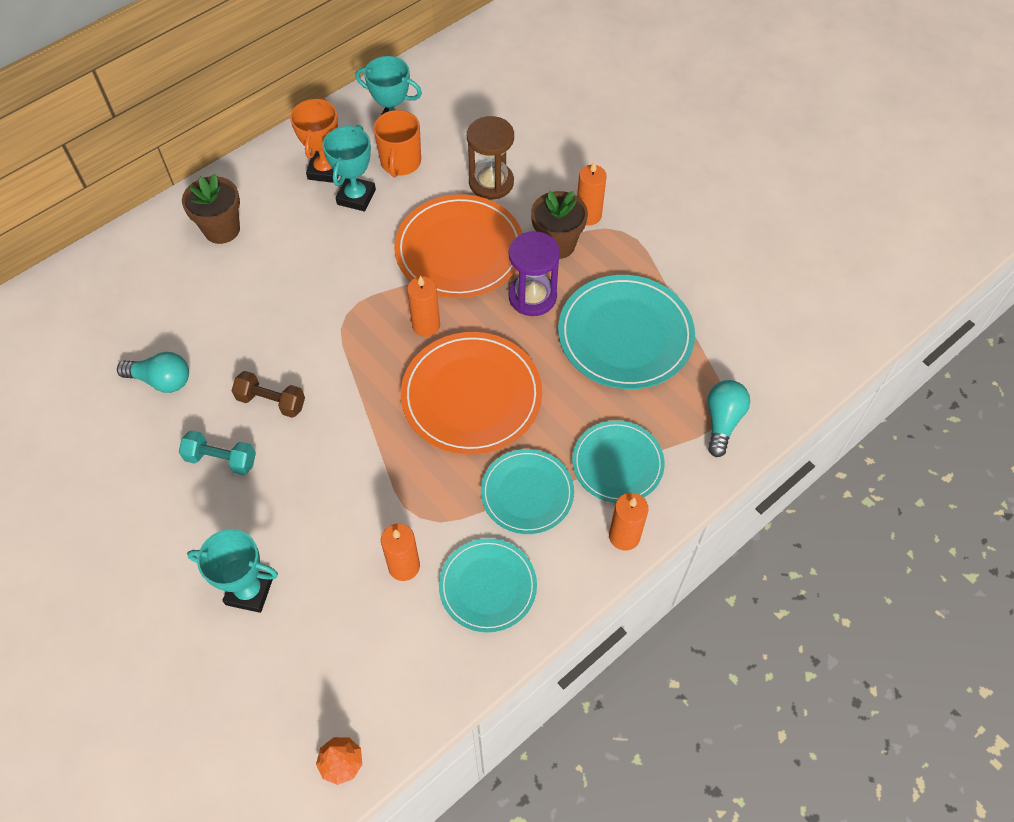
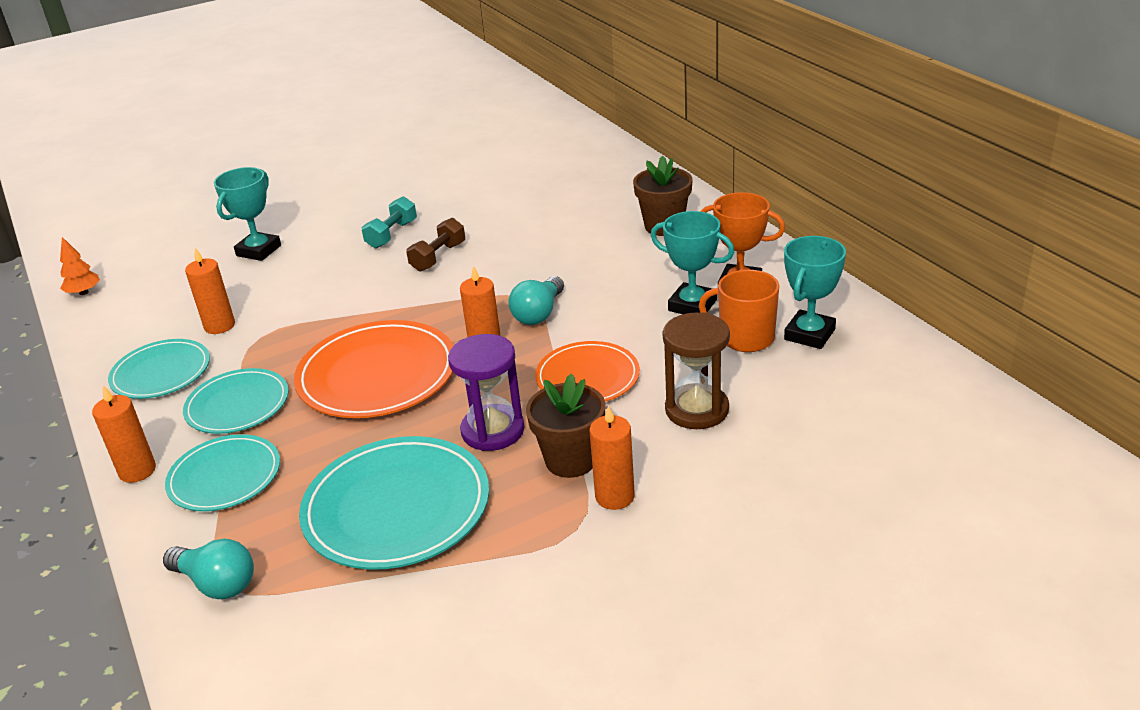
camera: 105 degrees right, 25 degrees down
(161, 380) = (491, 204): turquoise light bulb -> turquoise light bulb (539, 313)
(459, 250) = (587, 377): orange plate -> orange plate, size x0.63

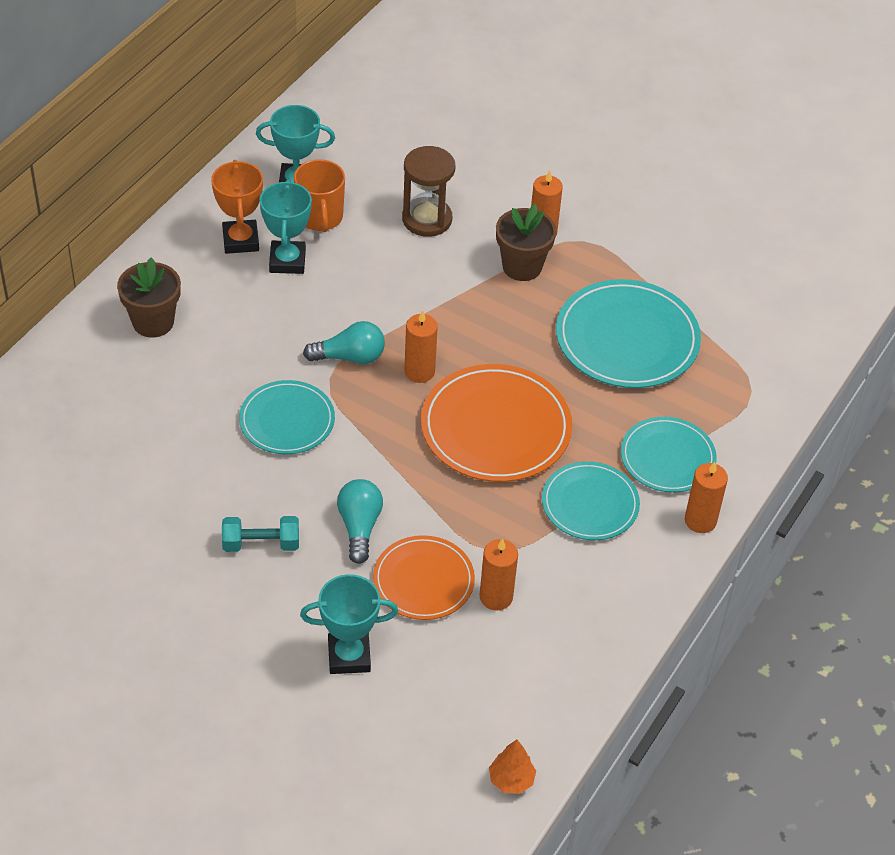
camera: 125 degrees left, 15 degrees up
(161, 373) = (587, 595): turquoise plate -> turquoise plate (287, 420)
(216, 583) = (753, 398): turquoise light bulb -> turquoise light bulb (359, 527)
(438, 257) = (288, 478): brown dumbbell -> none
(493, 430) = (518, 322): purple hourglass -> none
(587, 377) = (422, 292): orange plate -> orange plate (423, 580)

